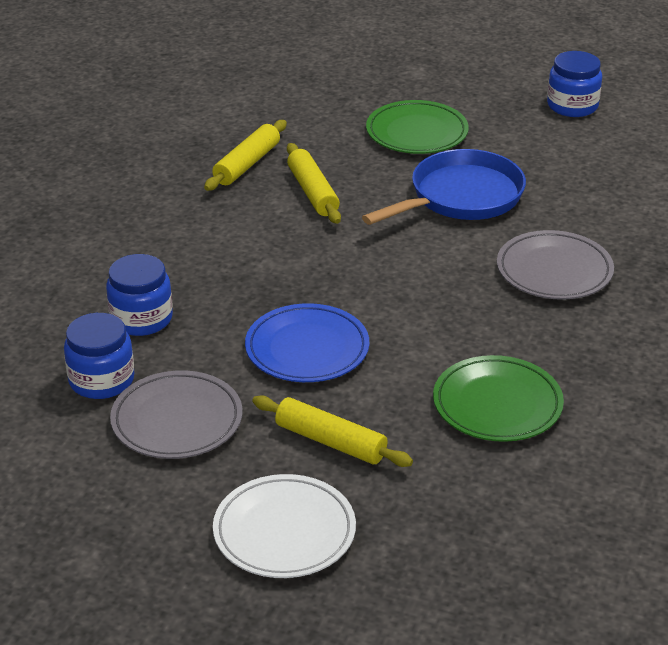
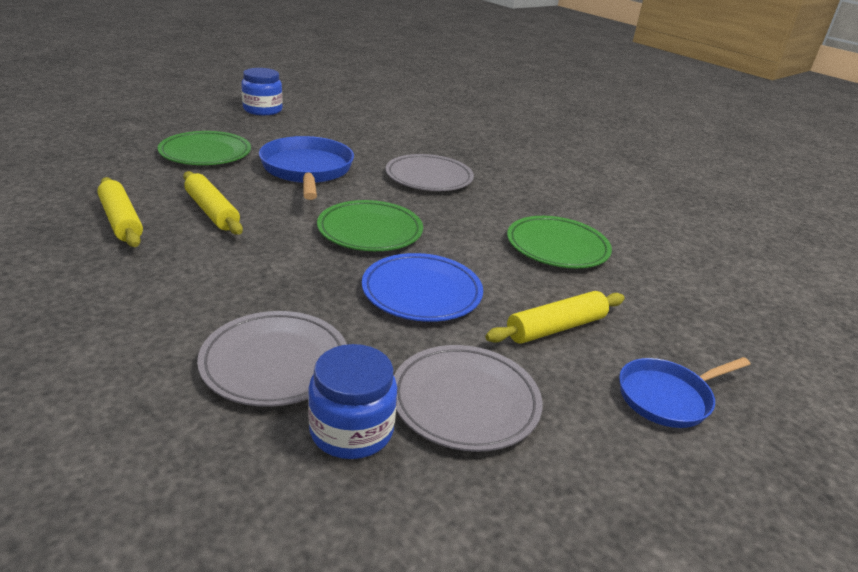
camera: 65 degrees left, 5 degrees down
(141, 319) = (275, 363): blue jar -> grey plate
(284, 532) = (668, 397): white plate -> blue pan
(313, 192) = (212, 211): yellow rolling pin -> yellow rolling pin turned 45 degrees clockwise
(382, 282) = (370, 231): none -> green plate

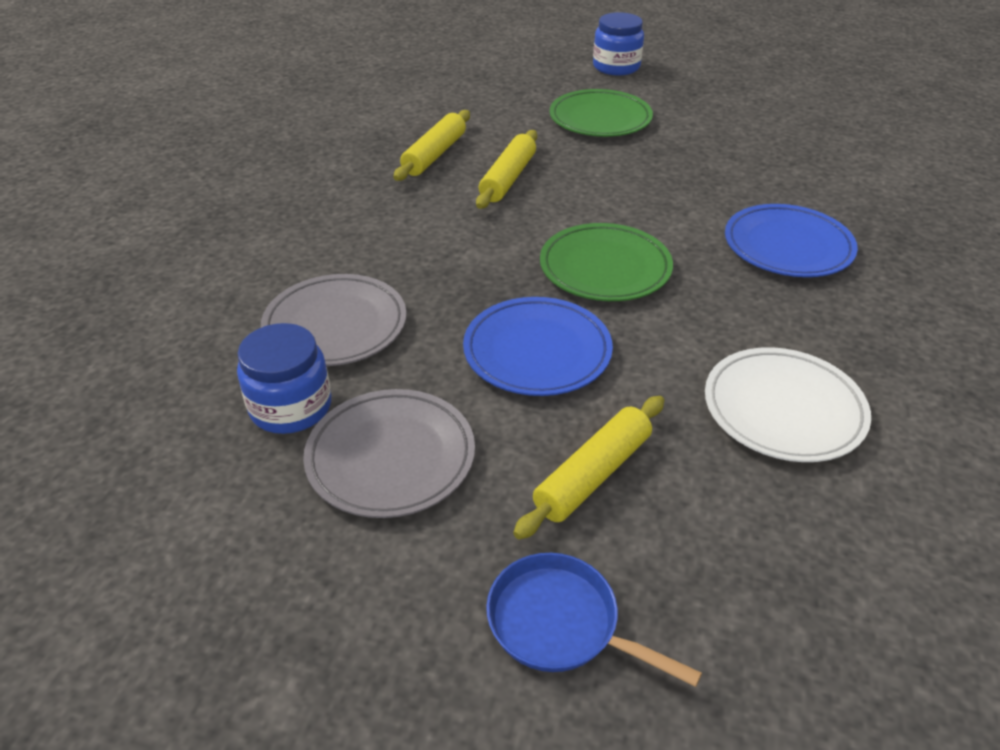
camera: 60 degrees right, 10 degrees up
(263, 110) = (742, 90): blue jar -> blue jar (616, 67)
(307, 170) = (663, 176): blue pan -> none
(429, 177) = (787, 246): grey plate -> blue plate
(556, 328) = (593, 475): yellow rolling pin -> yellow rolling pin turned 75 degrees counterclockwise
(557, 247) = (783, 409): green plate -> white plate

